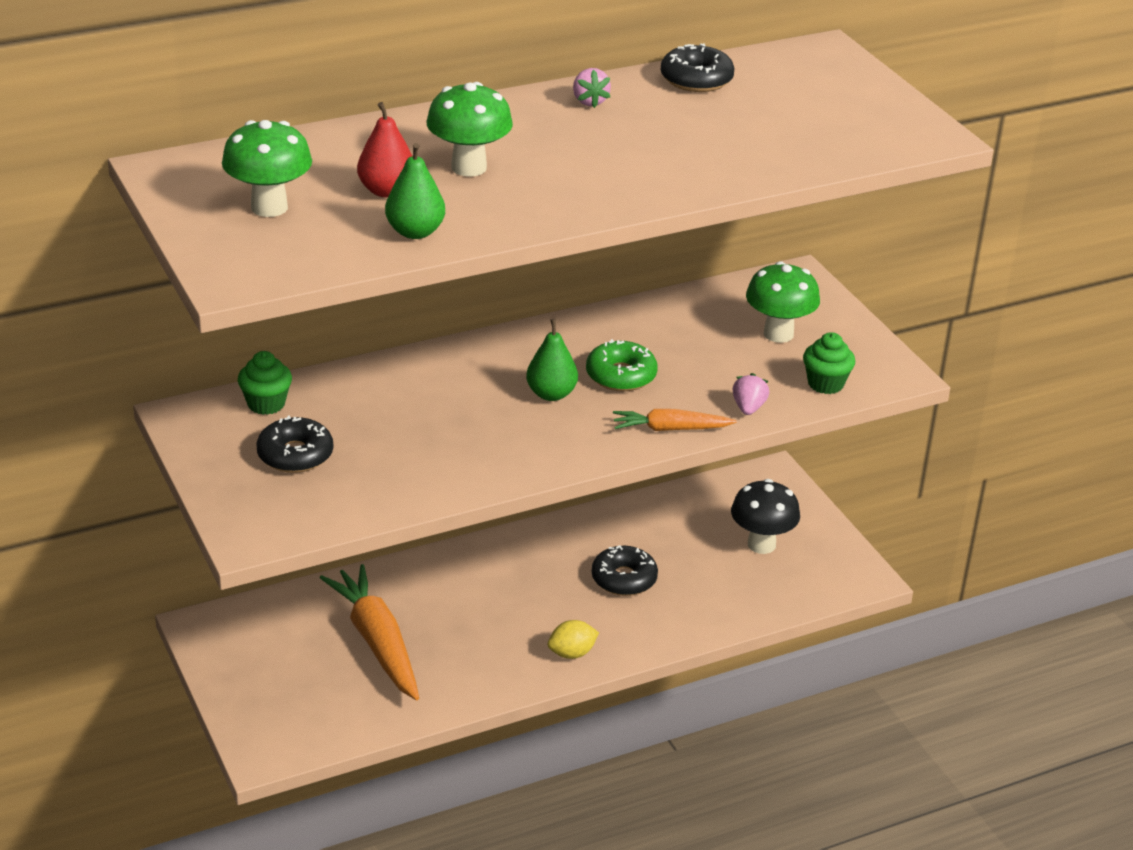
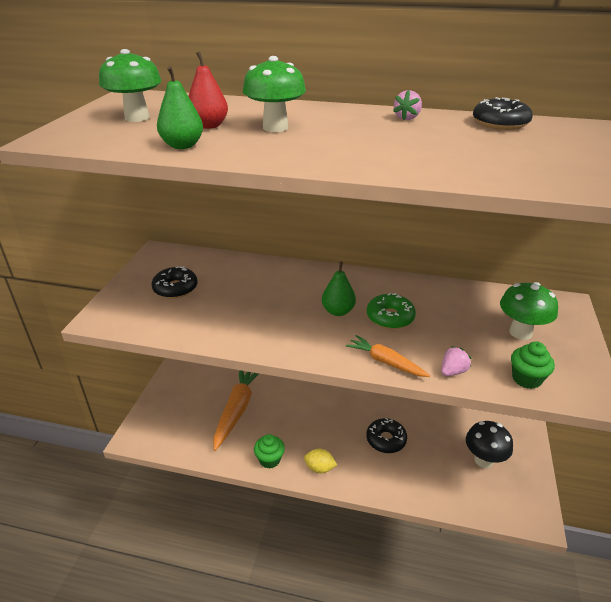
camera: 40 degrees right, 0 degrees up
(266, 404) = (197, 260): green cupcake -> green cupcake (269, 459)

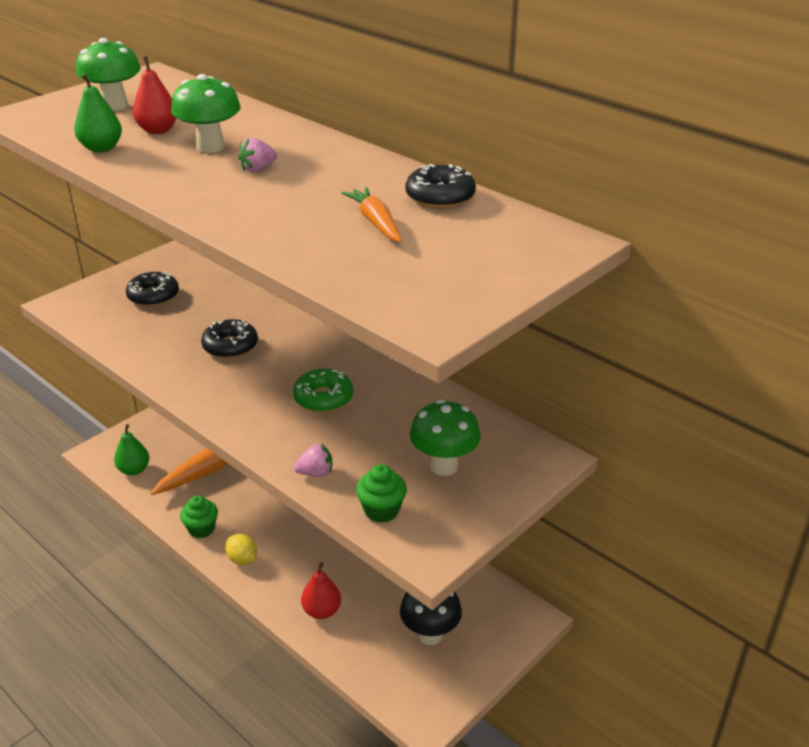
camera: 30 degrees right, 0 degrees up
(338, 311) = (278, 373): green pear -> green pear (134, 470)
(385, 362) = (262, 438): orange carrot -> orange carrot (375, 222)
(386, 440) = (340, 564): black donut -> black donut (230, 346)
(406, 478) = (322, 611): none -> red pear
(407, 118) = (356, 166): pink strawberry -> pink strawberry (258, 169)

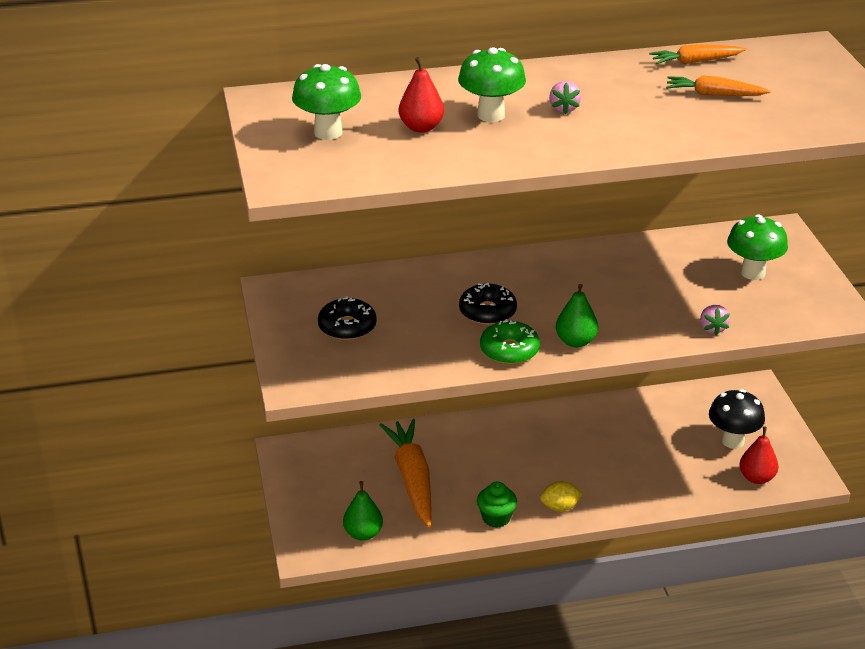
camera: 55 degrees left, 0 degrees up
(101, 148) = (432, 160): green pear -> green pear (575, 341)
(315, 473) = (712, 328): pink strawberry -> pink strawberry turned 150 degrees clockwise
(322, 611) = (661, 485): red pear -> red pear (756, 478)
(323, 398) = (616, 293): green donut -> green donut (509, 350)
(381, 510) = (781, 316): green cupcake -> none
(440, 197) = (695, 62): black donut -> orange carrot

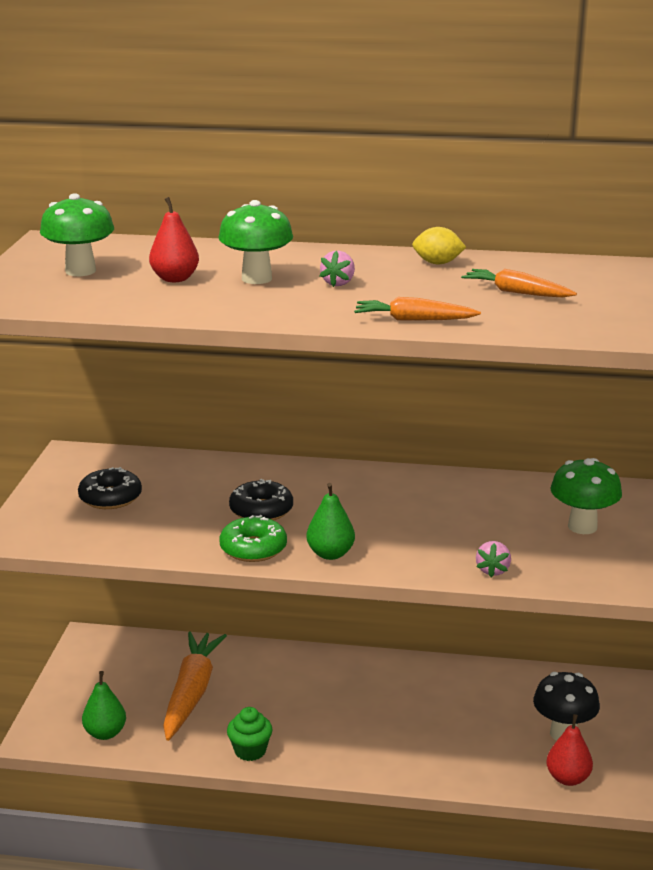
camera: 20 degrees right, 10 degrees down
(560, 507) = (325, 756): yellow lemon -> yellow lemon (437, 263)
(695, 62) = (525, 265): orange carrot -> orange carrot (414, 320)

